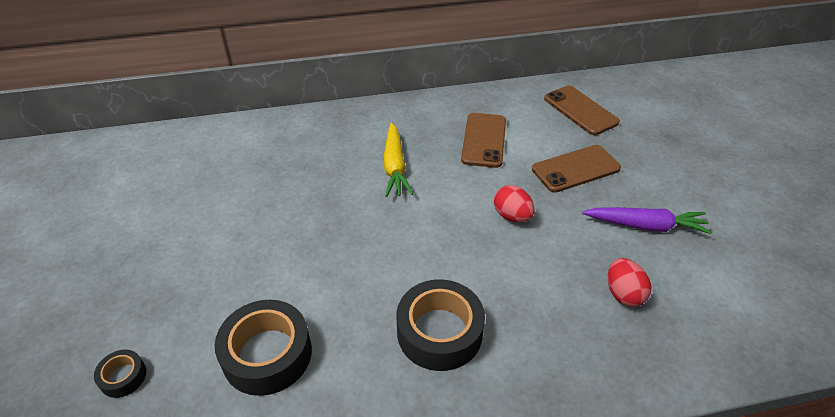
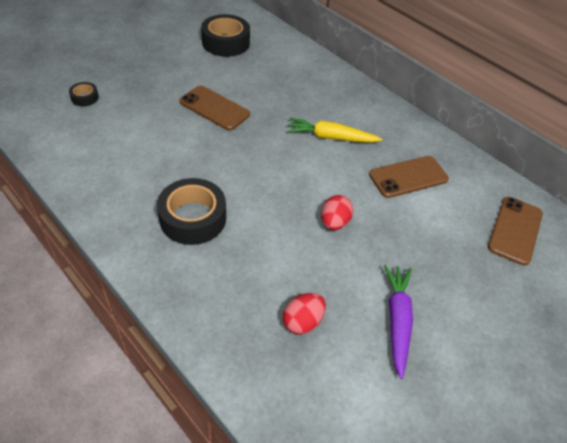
camera: 55 degrees right, 5 degrees up
(267, 354) = (129, 145): black tape -> black tape (226, 43)
(394, 166) = (331, 137): yellow carrot -> yellow carrot turned 45 degrees clockwise
(575, 169) = (428, 249): brown phone -> brown phone (214, 108)
(645, 226) = (397, 320): purple carrot -> purple carrot turned 150 degrees counterclockwise

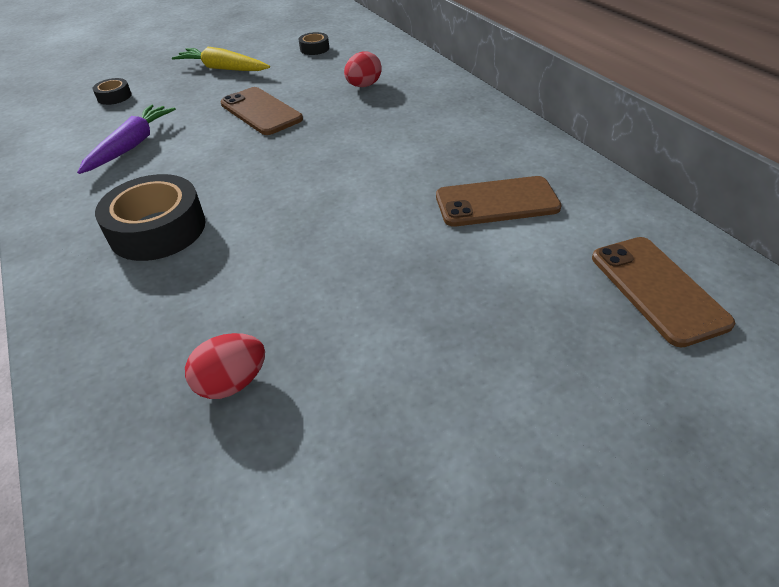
camera: 20 degrees right, 5 degrees down
(226, 43) = (314, 48): black tape -> black tape, size x0.48
(331, 137) = (401, 149): yellow carrot -> yellow carrot (223, 69)
(334, 223) = (353, 251): red egg -> red egg (363, 86)
(397, 320) = (389, 403): purple carrot -> purple carrot (132, 146)
(515, 230) = (657, 289): brown phone -> brown phone turned 60 degrees counterclockwise

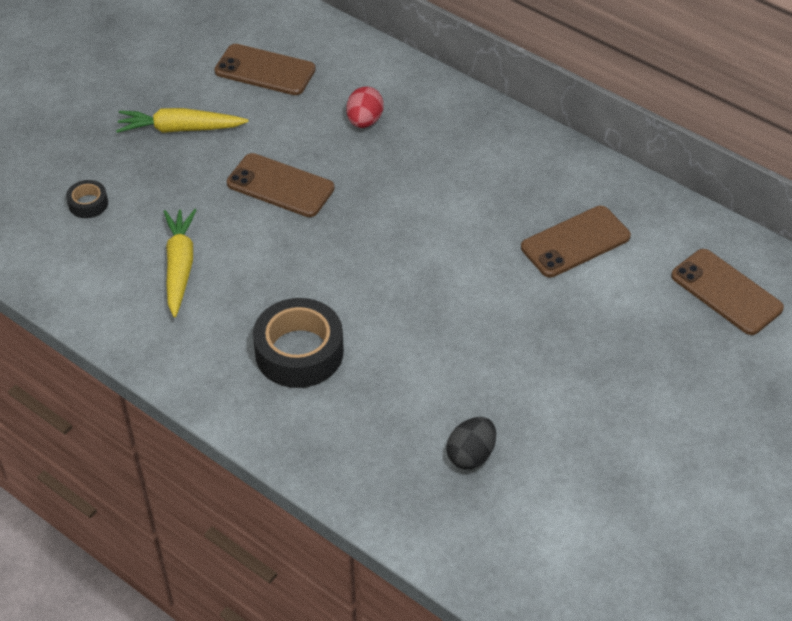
camera: 25 degrees left, 5 degrees up
(132, 146) = (180, 267): purple carrot -> yellow carrot
(232, 382) = (471, 455): red egg -> black egg
(314, 48) = (265, 70): black tape -> brown phone

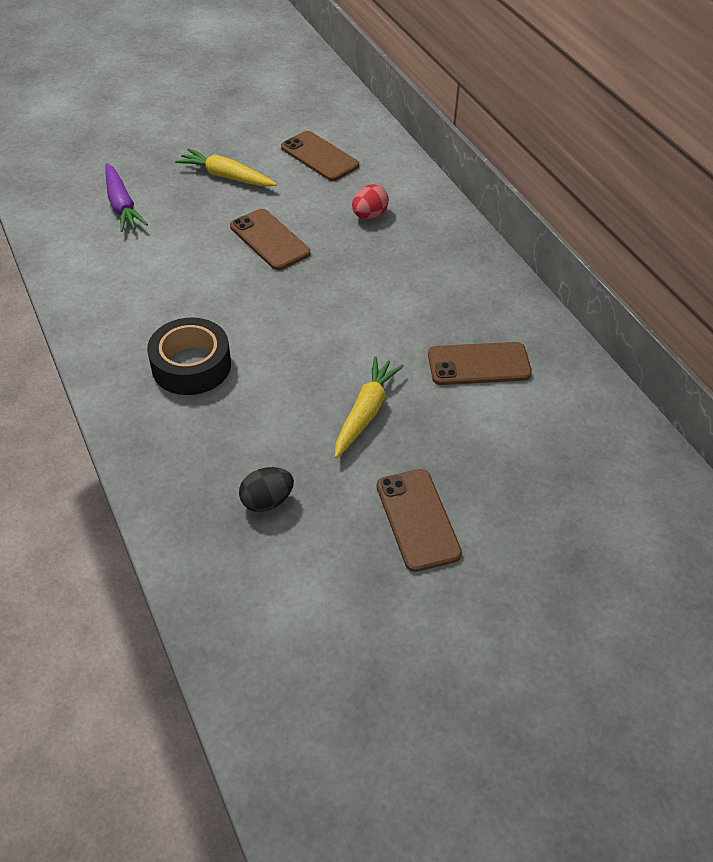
camera: 25 degrees right, 0 degrees up
(88, 204) = (122, 205): black tape -> purple carrot
(180, 267) = (151, 271): yellow carrot -> yellow carrot (365, 412)
(726, 292) = (589, 455): brown phone -> brown phone (418, 519)

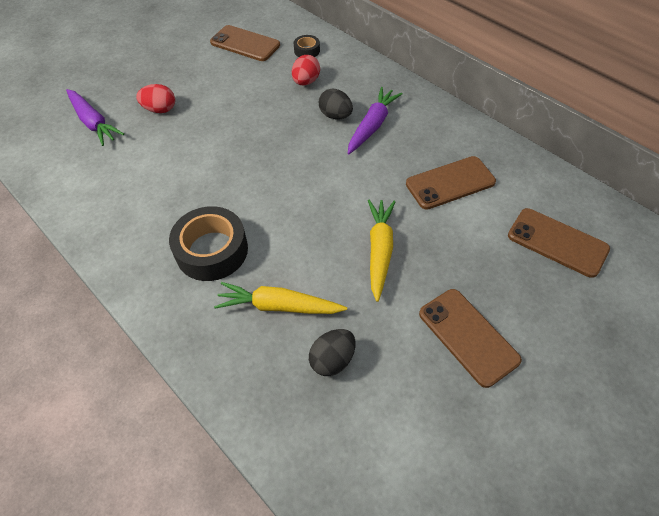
camera: 15 degrees left, 5 degrees up
(196, 208) = (160, 109): none -> red egg
(226, 177) = (175, 77): yellow carrot -> yellow carrot (279, 306)
(270, 240) = (233, 121): brown phone -> brown phone (557, 242)
(385, 261) = (335, 116): none -> black egg
(386, 180) = (307, 50): none -> black tape
(421, 281) = (372, 125): none -> purple carrot

